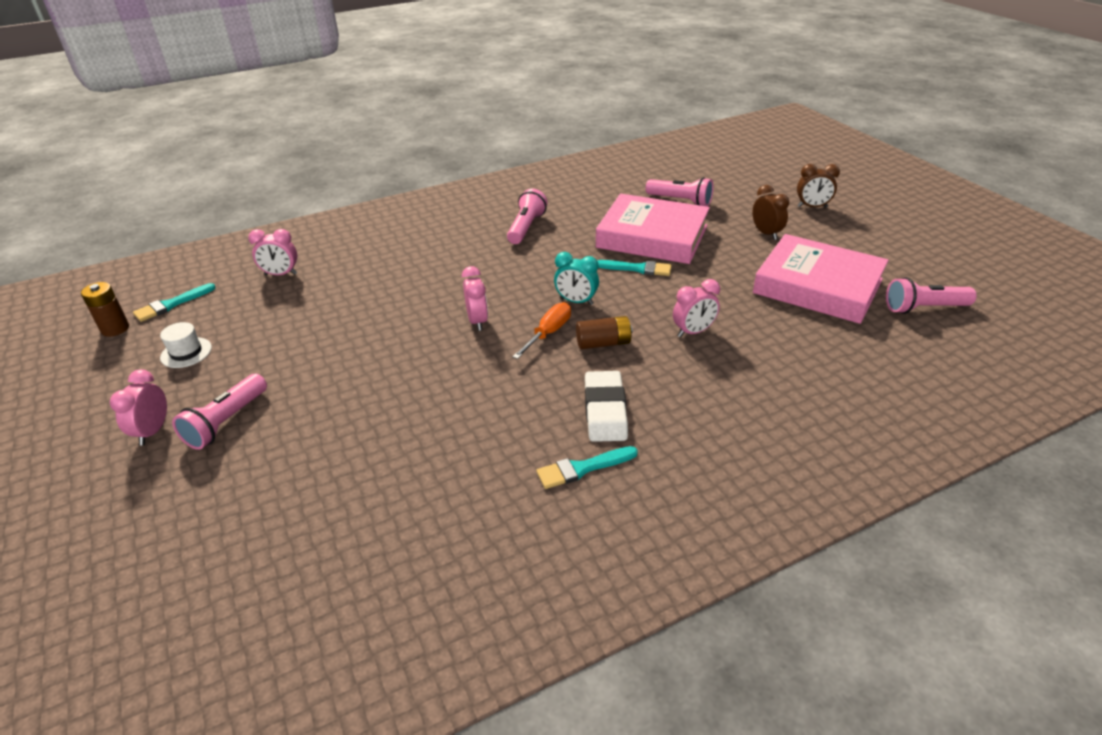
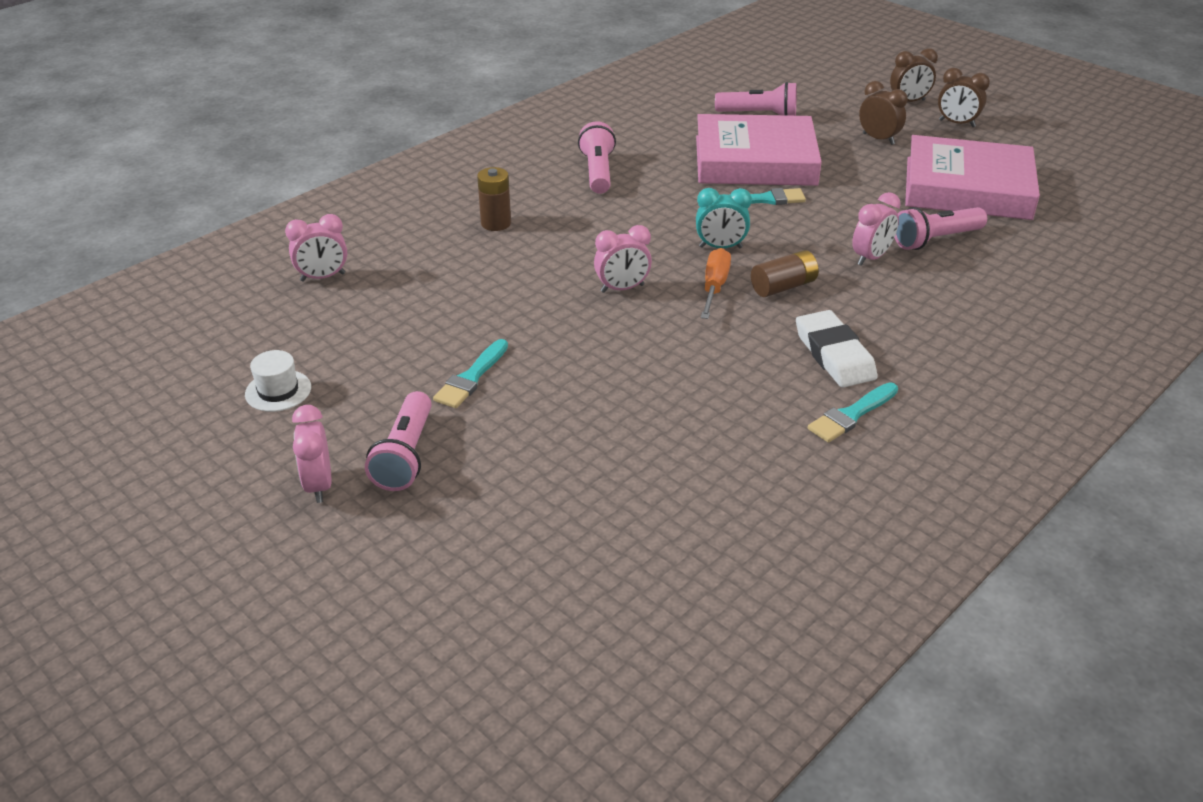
camera: 20 degrees left, 0 degrees up
(115, 329) = (148, 382): brown battery -> brown battery (496, 223)
(171, 304) = (202, 339): turquoise brush -> turquoise brush (471, 378)
(477, 321) = (622, 289): pink clock -> pink clock turned 105 degrees clockwise
(843, 230) = (956, 123): none -> brown clock
(924, 308) = (1083, 194): pink flashlight -> pink flashlight (935, 240)

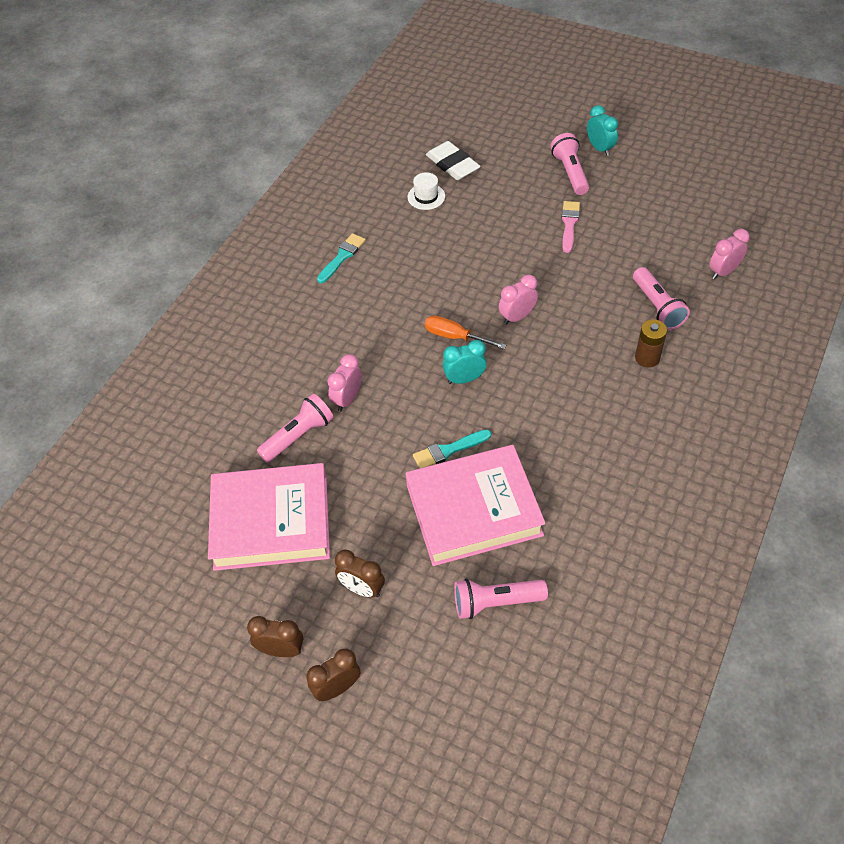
camera: 165 degrees right, 15 degrees up
(278, 391) = (669, 188): white hat -> white hat (426, 197)
(319, 485) = (600, 148): pink clock -> turquoise clock
(471, 378) = (569, 224): turquoise brush -> pink brush
(597, 172) = (606, 449): pink flashlight -> pink flashlight (657, 307)
(714, 286) = (454, 336): orange screwdriver -> orange screwdriver turned 120 degrees clockwise
(783, 287) = (406, 350): brown battery -> none
(834, 354) = (359, 298): white eraser -> white eraser (452, 164)

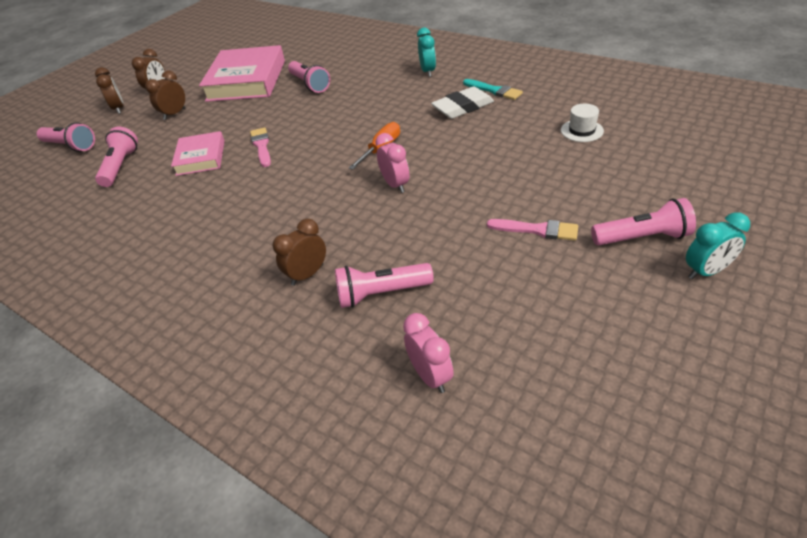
camera: 100 degrees right, 10 degrees down
(347, 399) = (334, 101): pink clock -> none
(446, 707) = (71, 146): none -> pink flashlight
(448, 450) = (261, 146): turquoise brush -> pink brush
(452, 164) = (641, 146): white eraser -> white eraser (463, 107)
(464, 379) = (330, 153): turquoise clock -> turquoise clock (428, 71)
(474, 510) = (201, 157): pink book -> pink book, size x0.56
(647, 358) = (307, 274): brown battery -> brown clock

